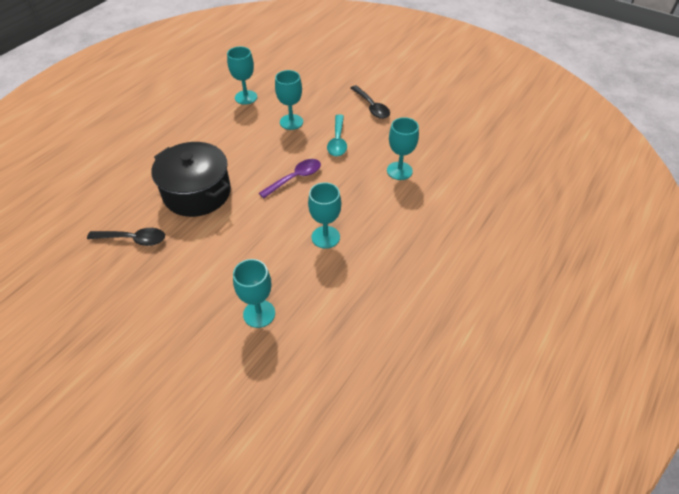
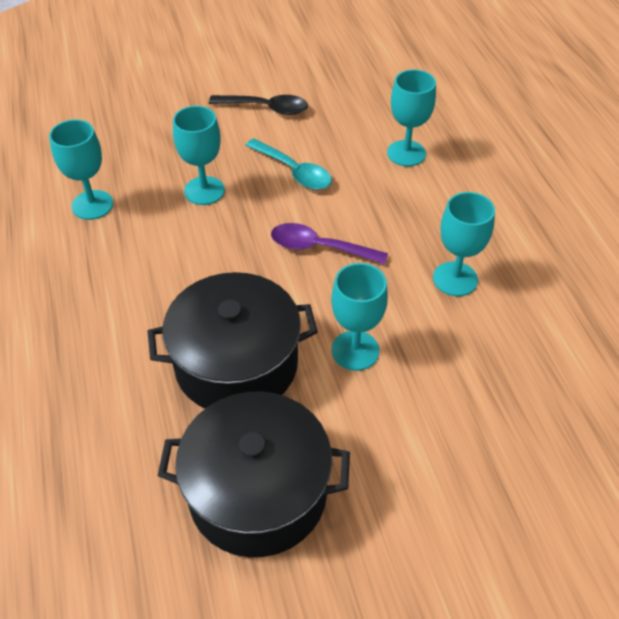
camera: 50 degrees left, 0 degrees up
(133, 239) = (258, 492): black spoon -> black pot
(259, 314) = (531, 416): turquoise goblet -> turquoise goblet (355, 350)
(295, 178) = (319, 247): purple spoon -> purple spoon turned 75 degrees counterclockwise

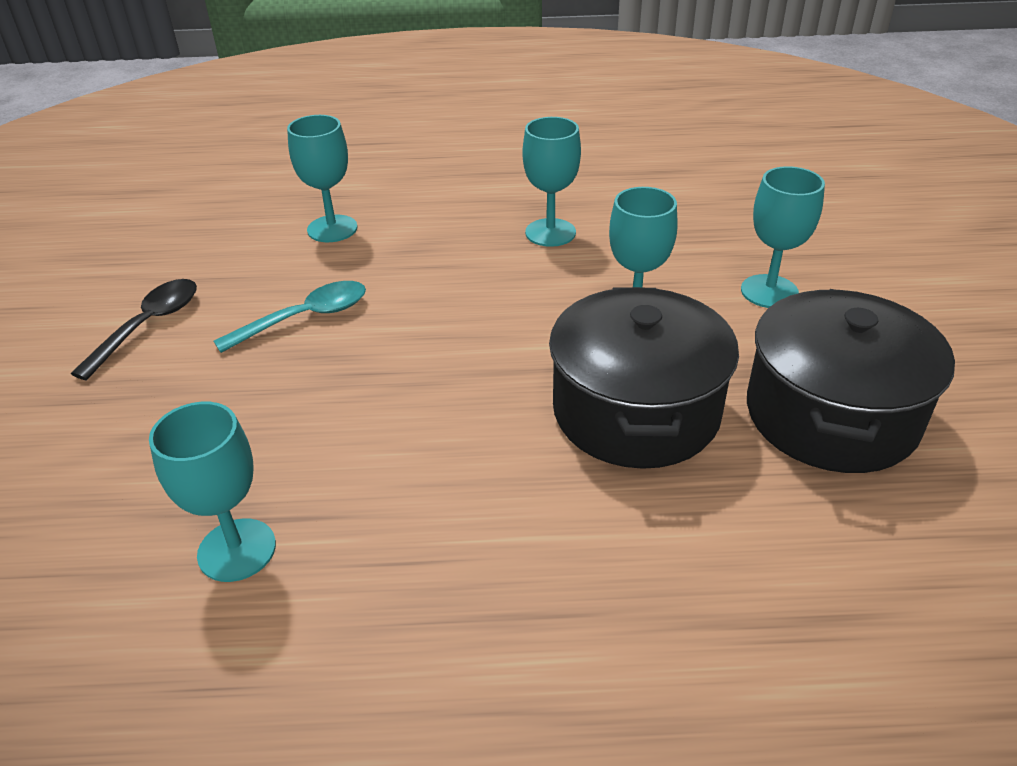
camera: 75 degrees left, 10 degrees down
(204, 191) = (289, 408): turquoise goblet -> turquoise goblet (769, 291)
(319, 247) = (460, 316): purple spoon -> none

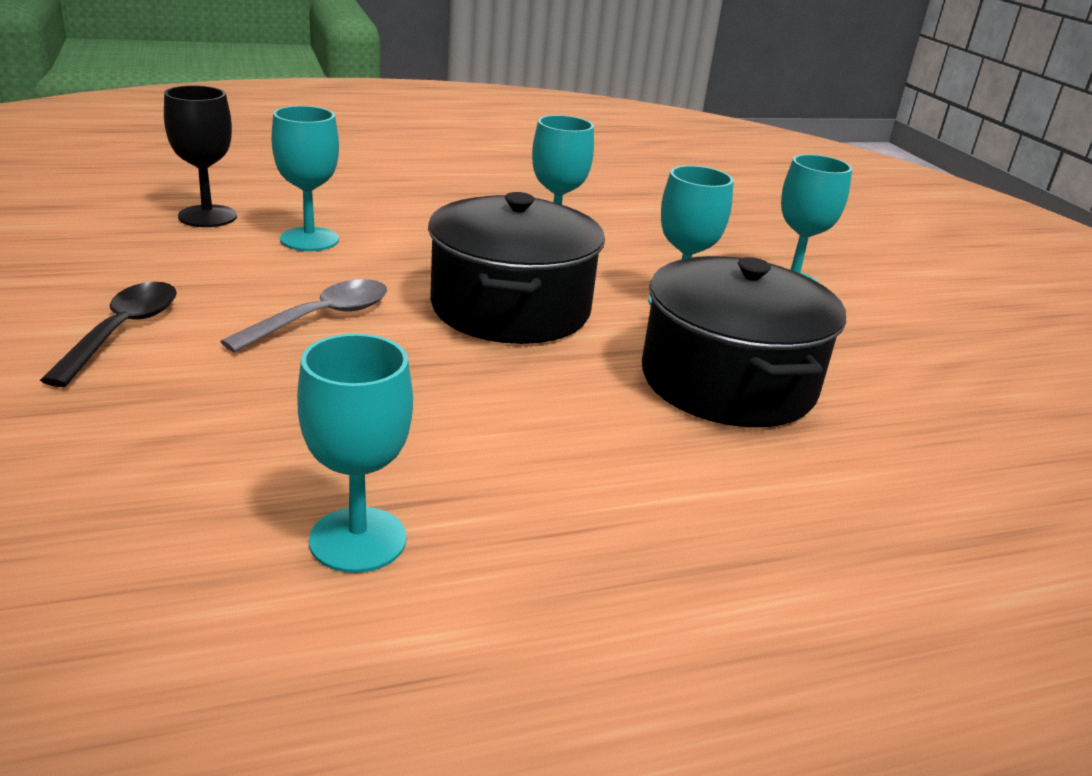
camera: 20 degrees left, 10 degrees down
(260, 202) = (207, 216): none -> black goblet
(305, 318) = (321, 318): turquoise spoon -> grey spoon
(831, 415) = (907, 374): black pot -> black pot (510, 308)

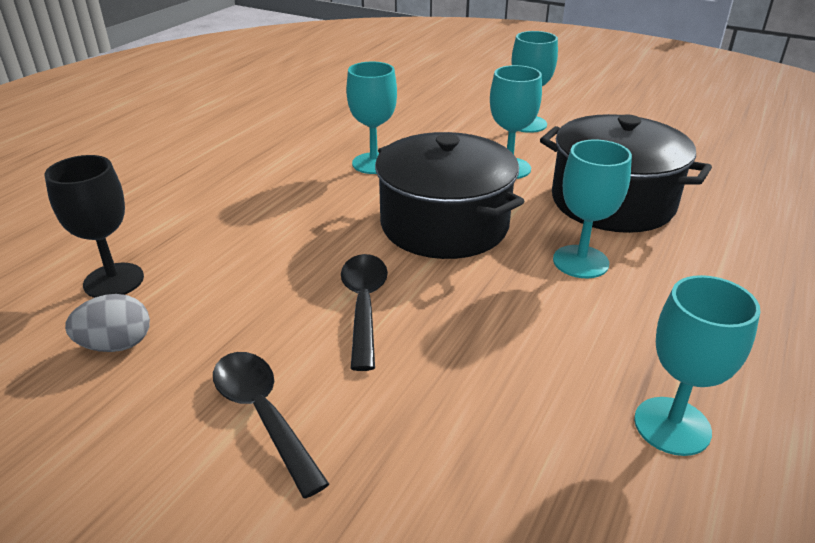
camera: 40 degrees left, 5 degrees up
(134, 249) = (116, 345): none -> grey egg
(309, 239) = (230, 253): turquoise goblet -> turquoise goblet (580, 262)
(321, 318) = (364, 305): grey spoon -> black spoon

